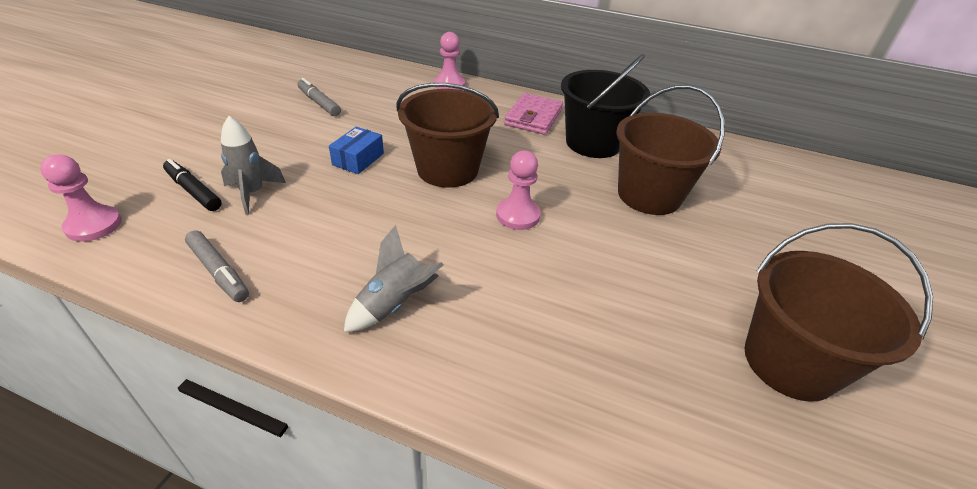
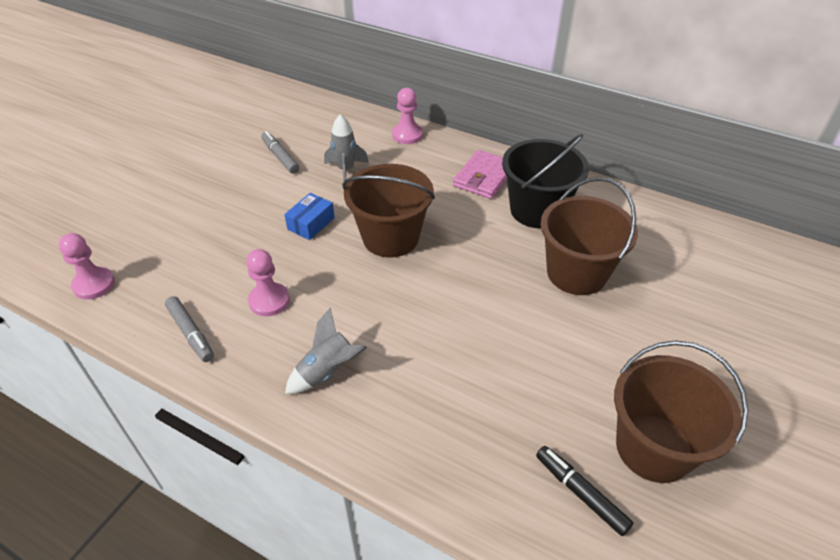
camera: 10 degrees right, 5 degrees up
(193, 191) = (170, 253): black marker -> black marker (580, 493)
(253, 193) = (218, 257): grey rocket -> grey rocket (346, 170)
(518, 215) = (446, 290): pink pawn -> pink pawn (269, 301)

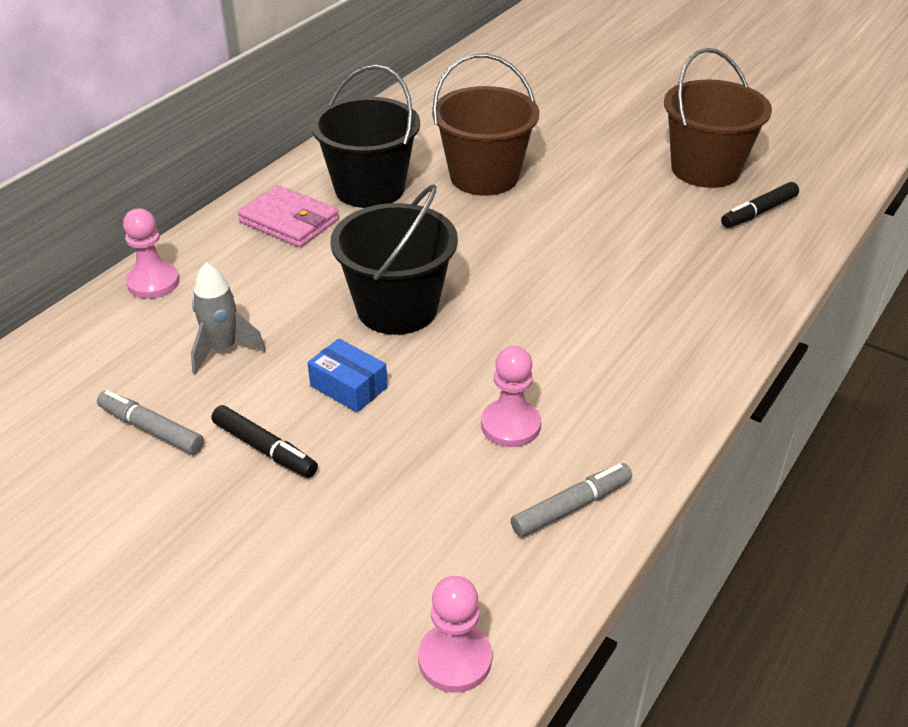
camera: 85 degrees left, 5 degrees down
(260, 197) = (264, 449): none -> black marker
(280, 157) = (151, 429): grey marker -> grey marker turned 60 degrees clockwise
(327, 371) = (634, 367): grey rocket -> none
(390, 237) = (397, 308): brown bucket -> black bucket

